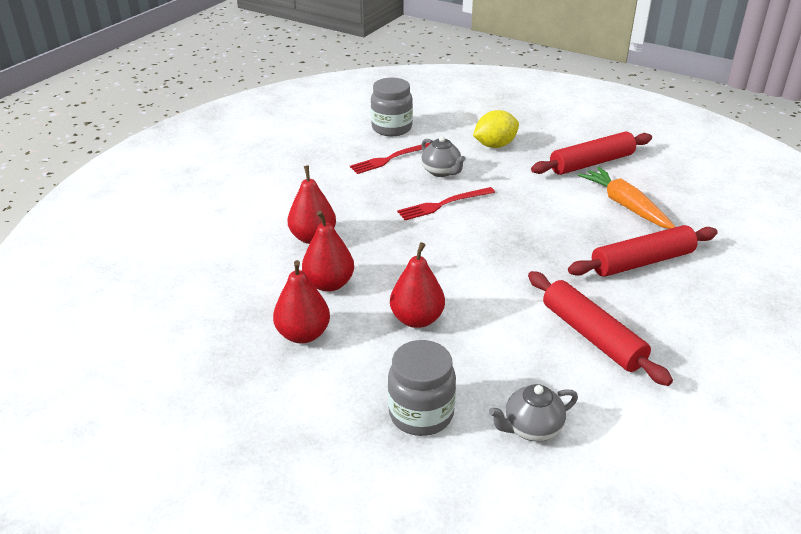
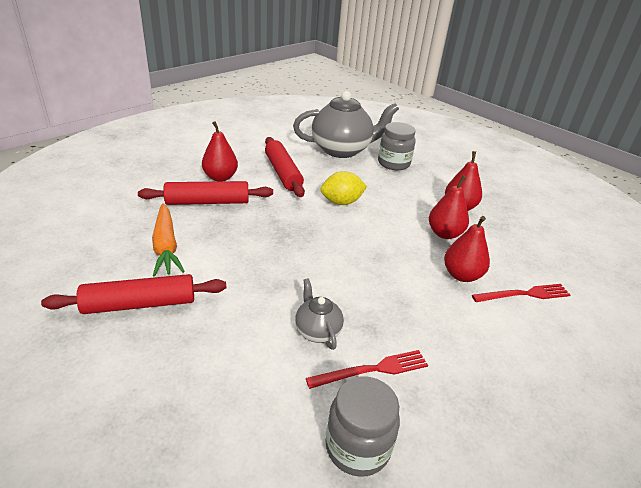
camera: 170 degrees left, 0 degrees up
(417, 319) = (385, 201): red pear -> red pear (220, 177)
(443, 204) = (333, 285): red fork -> red fork (524, 294)
(495, 145) = (227, 364): yellow lemon -> yellow lemon (341, 202)
(531, 428) = (342, 150): grey teapot -> grey teapot, size x2.11

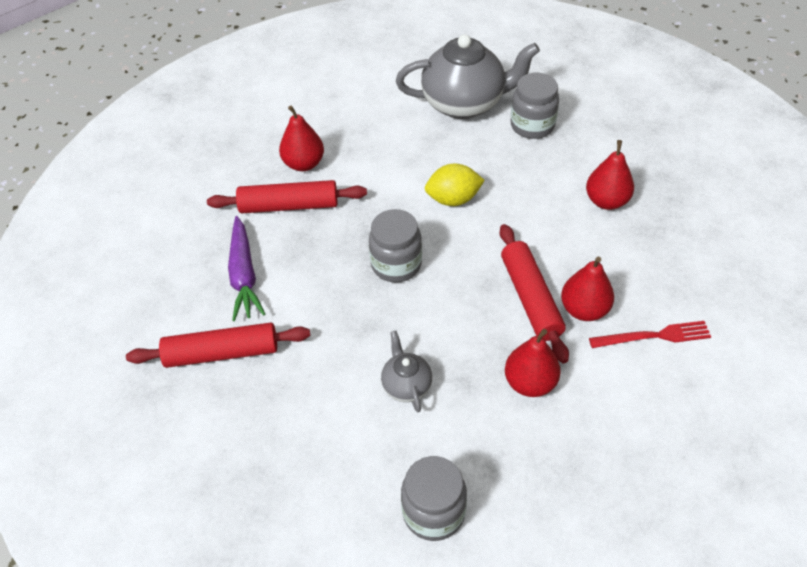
camera: 10 degrees right, 15 degrees up
(166, 246) = (244, 275): orange carrot -> purple carrot
(283, 173) = (382, 151): red rolling pin -> red rolling pin (530, 298)
(300, 242) = (396, 264): none -> grey jar
(372, 370) = (459, 432): red fork -> none
(444, 233) = (577, 246): red pear -> red pear (530, 383)

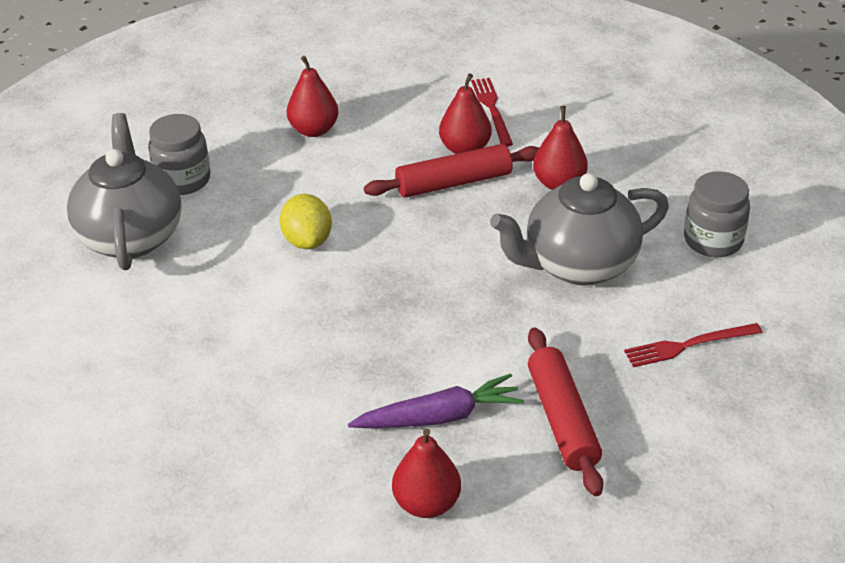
camera: 95 degrees left, 10 degrees down
(287, 461) = (688, 345): none -> red fork
(289, 206) = (315, 388): red rolling pin -> none
(303, 163) = (233, 382): red pear -> red pear (426, 503)
(396, 264) = (413, 282): grey jar -> none
(406, 385) = (578, 265): grey teapot -> grey teapot, size x2.11

